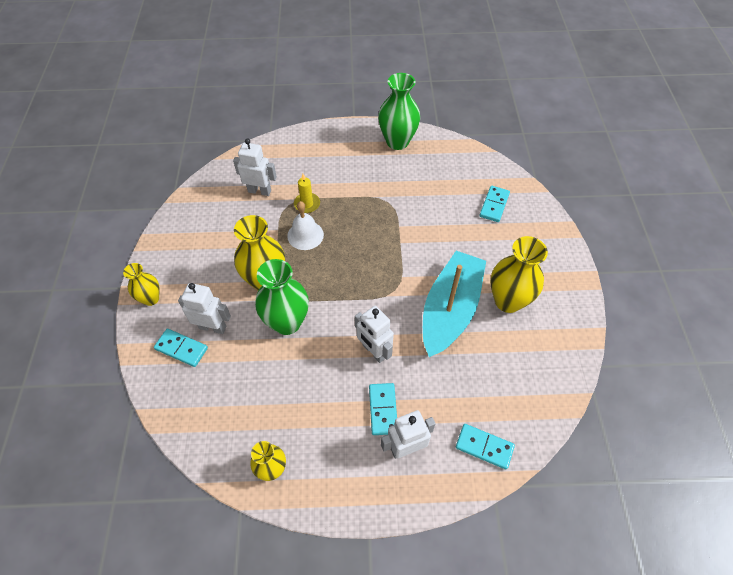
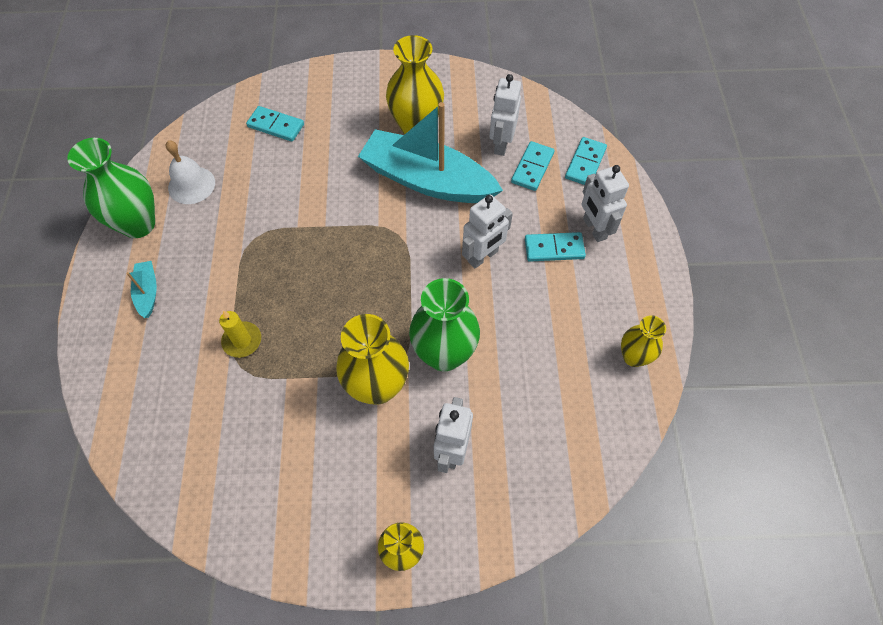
camera: 90 degrees left, 5 degrees up
(181, 348) = (486, 488): turquoise domino -> turquoise domino (532, 167)
(259, 191) = (204, 411): white robot -> white robot (501, 144)
(305, 235) = (301, 340): white bell -> white bell (191, 185)
(345, 154) = (148, 292): none -> turquoise boat

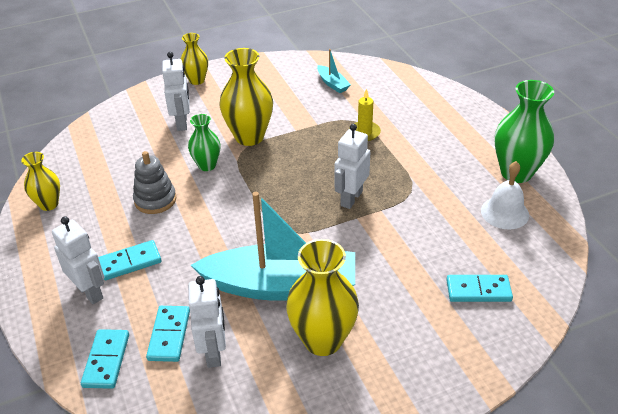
camera: 160 degrees right, 20 degrees down
(148, 292) = (460, 137): turquoise boat -> turquoise boat (332, 84)
(444, 354) = (207, 165): green vase -> green vase, size x0.59
(483, 256) = (198, 236): white robot -> white robot (351, 198)
(515, 320) = (155, 200): none -> grey stacking toy

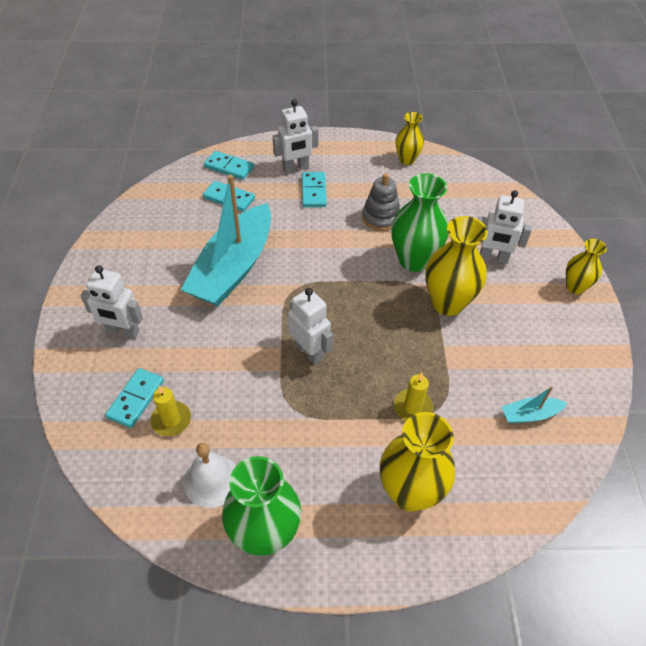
camera: 110 degrees right, 10 degrees up
(207, 165) = (414, 260): green vase -> green vase, size x1.71
(214, 352) = (198, 216): white robot -> white robot (123, 331)
(323, 340) = (165, 275): yellow vase -> yellow vase (410, 492)
(478, 257) = (171, 420): none -> yellow candle

